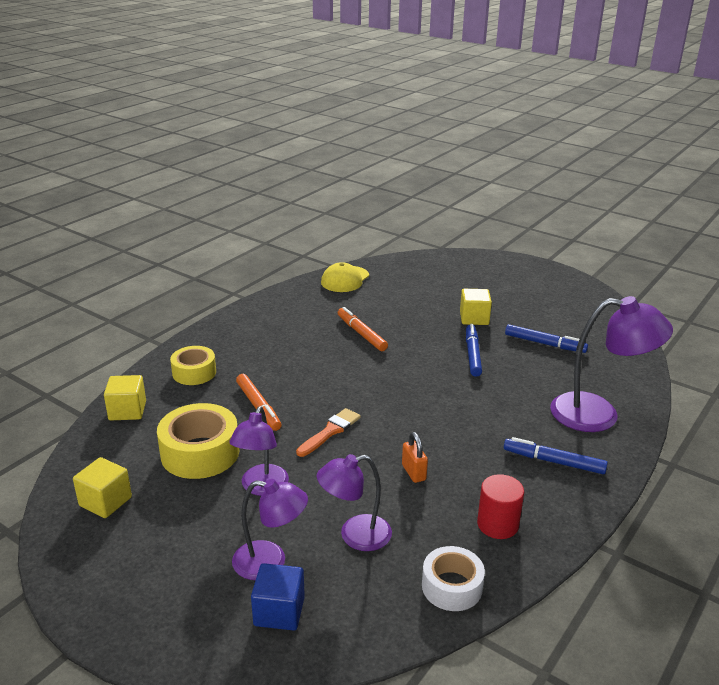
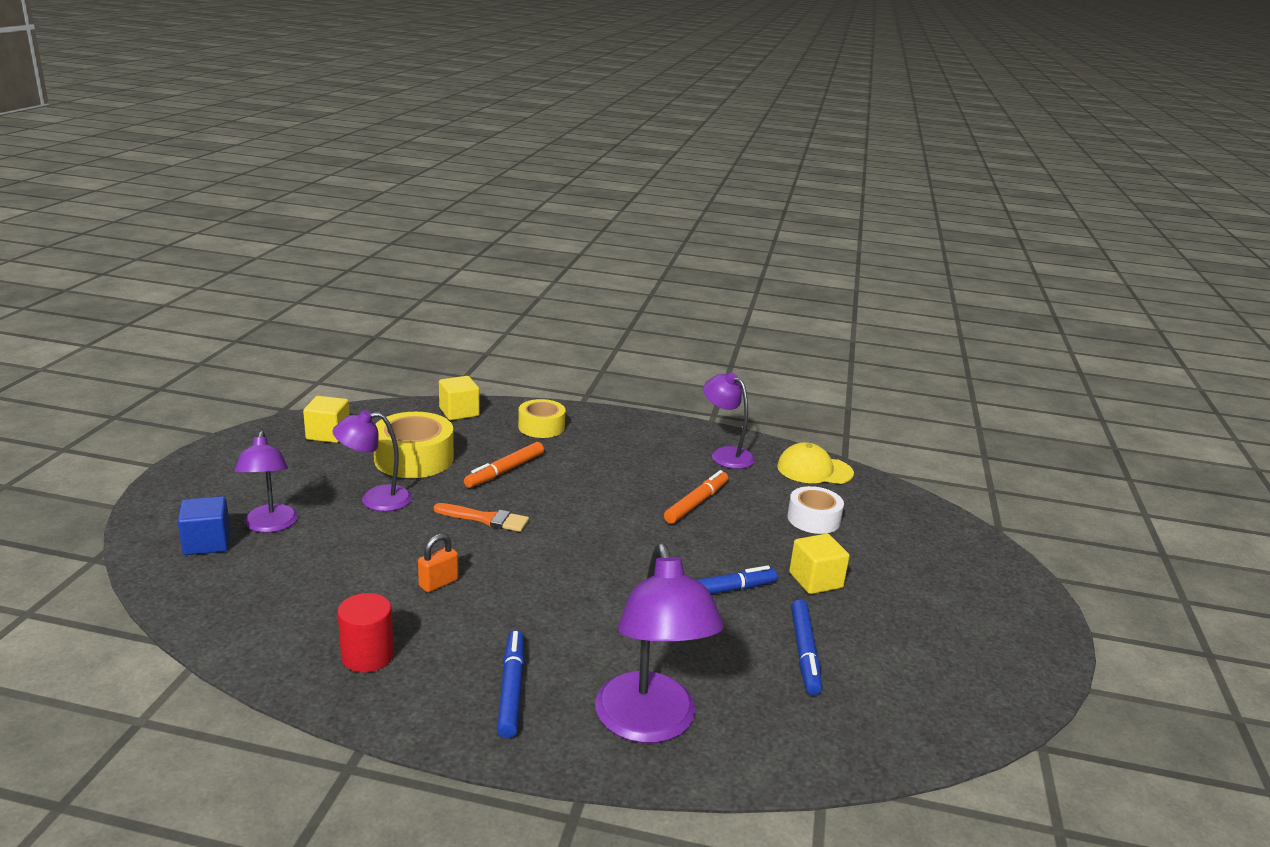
camera: 65 degrees right, 5 degrees down
(355, 535) = (320, 564): purple lamp -> purple lamp (725, 454)
(452, 587) = (256, 636): white tape -> white tape (813, 519)

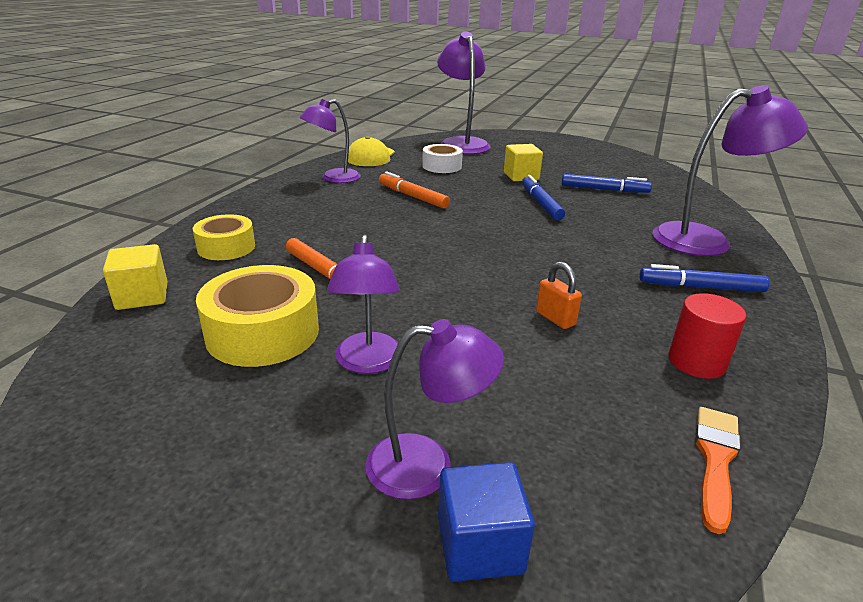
camera: 80 degrees left, 5 degrees up
(328, 434) = (128, 418): yellow cube -> none
(486, 519) = (427, 288): orange brush -> orange brush (715, 460)
(928, 533) = (461, 143): none -> purple lamp

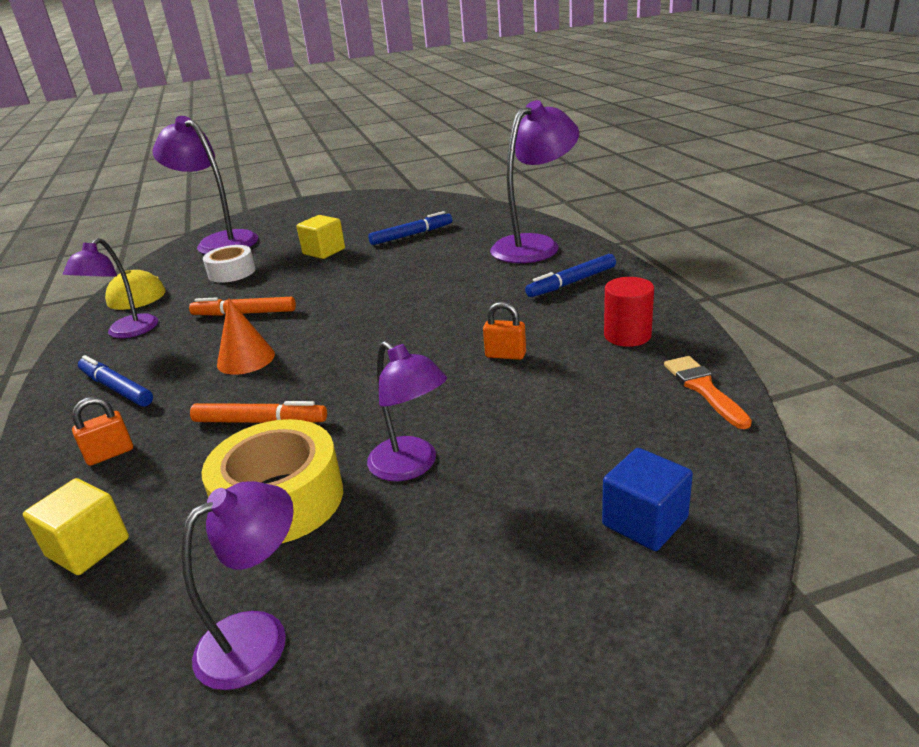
camera: 35 degrees left, 0 degrees up
(226, 247) = (110, 454): yellow tape -> orange padlock
(372, 227) = (246, 359): none -> orange cone
(427, 465) = (553, 502): purple lamp -> purple lamp (259, 636)
(540, 203) = (374, 269): blue marker -> blue marker (116, 388)

